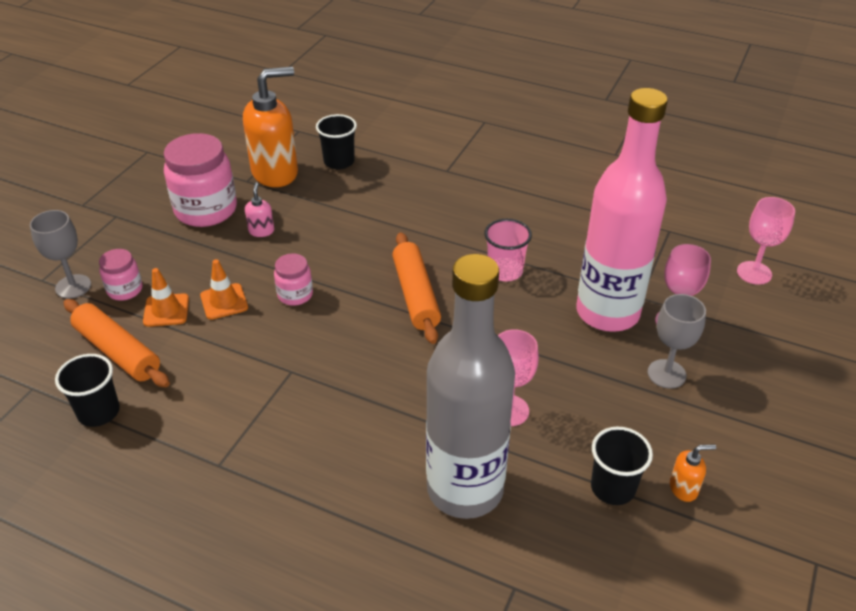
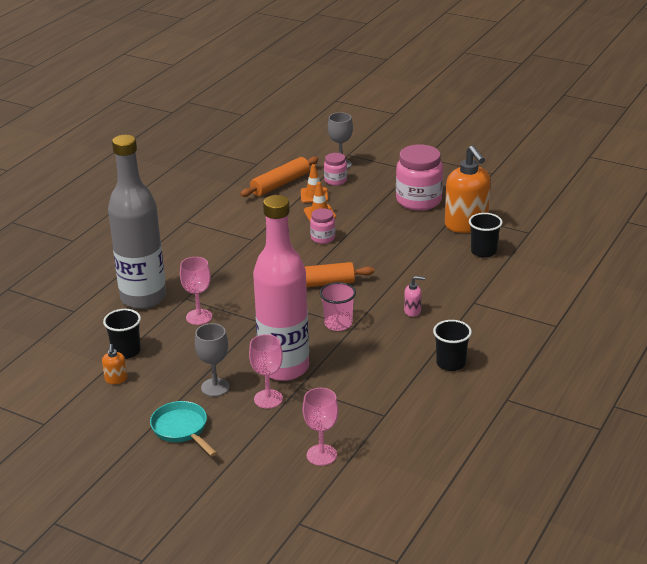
camera: 95 degrees right, 10 degrees down
(99, 412) = (234, 184): black cup -> black cup (450, 363)
(261, 231) = (393, 223): pink soap dispenser -> pink soap dispenser (412, 311)
(762, 397) = (182, 429): none -> turquoise pan

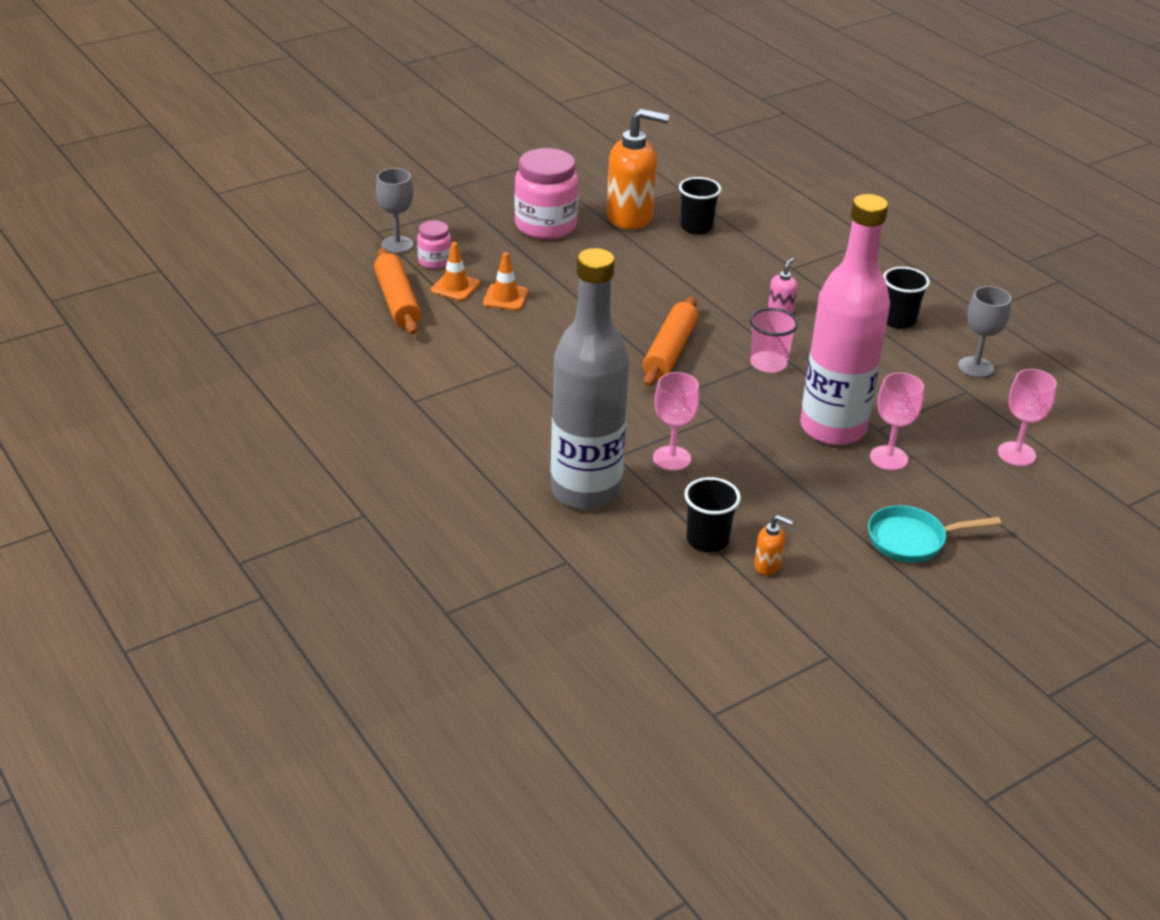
camera: 65 degrees left, 5 degrees up
(215, 387) = (839, 490): grey goblet -> grey goblet (975, 367)
(323, 238) = (567, 314): pink jar -> none

